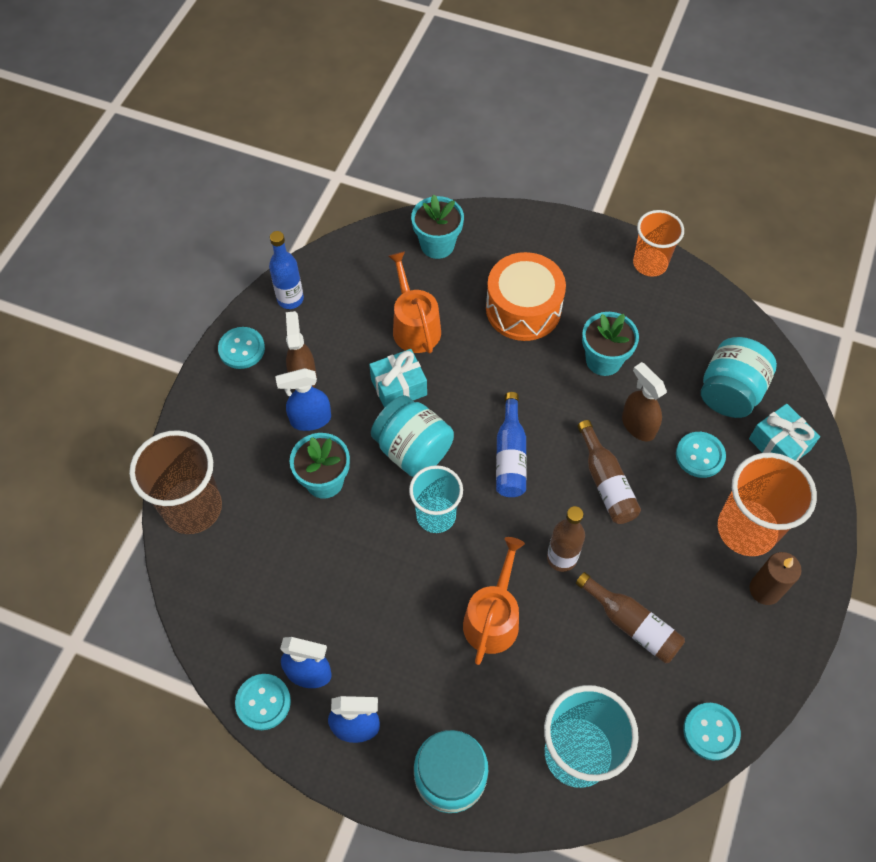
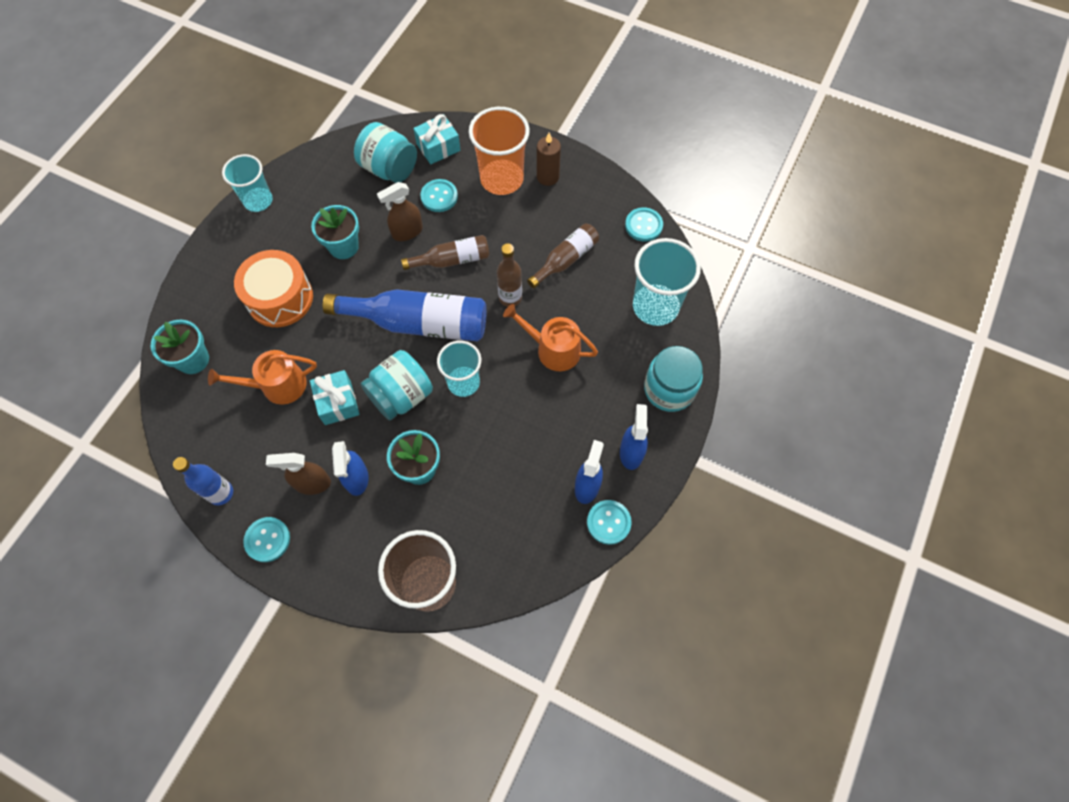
camera: 85 degrees left, 5 degrees up
(510, 456) = (418, 323): blue bottle -> blue bottle, size x1.77
(650, 263) = (258, 201): orange cup -> turquoise cup

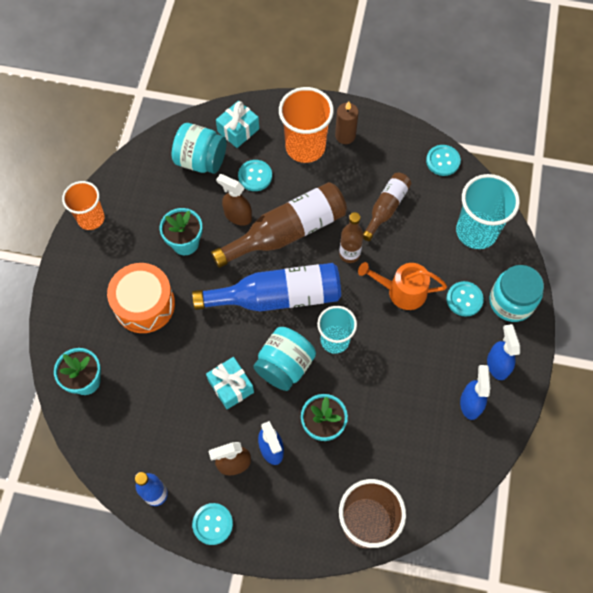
camera: 15 degrees left, 0 degrees up
(258, 201) = (91, 218): turquoise cup -> orange cup
(278, 385) = (171, 385): orange watering can -> none
(407, 232) = (237, 216): brown spray bottle -> brown spray bottle turned 75 degrees clockwise
(452, 260) = (287, 232): brown bottle -> brown bottle, size x1.77
(608, 522) = (498, 430): turquoise button -> turquoise button (464, 299)

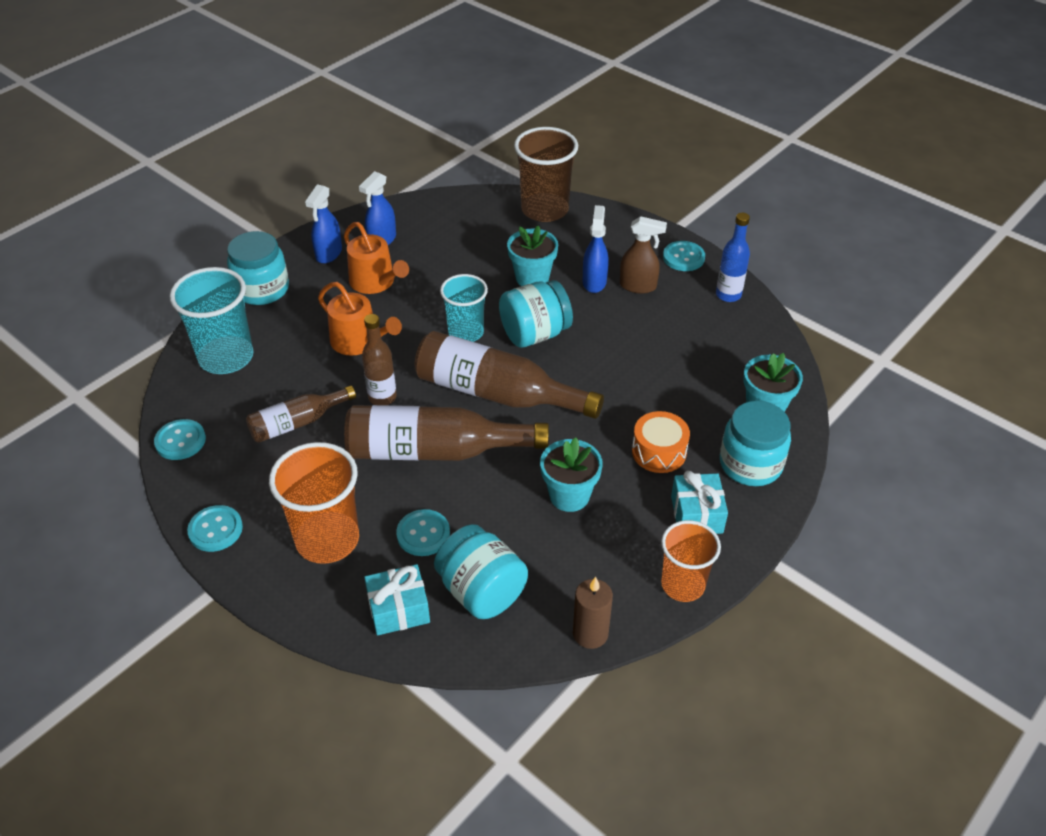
camera: 150 degrees left, 20 degrees down
(80, 325) = (750, 464): none -> turquoise jar
(144, 304) = (659, 452): orange drum -> orange drum, size x0.65
(231, 386) = (603, 340): turquoise gift -> turquoise gift (696, 514)
(237, 216) = (481, 496): brown spray bottle -> none
(277, 297) = (497, 393): blue bottle -> brown bottle
(345, 135) = (263, 528): brown candle -> brown candle (590, 634)
(437, 354) = (375, 282): none -> orange watering can
(464, 299) = (304, 309): turquoise button -> turquoise button (215, 530)

